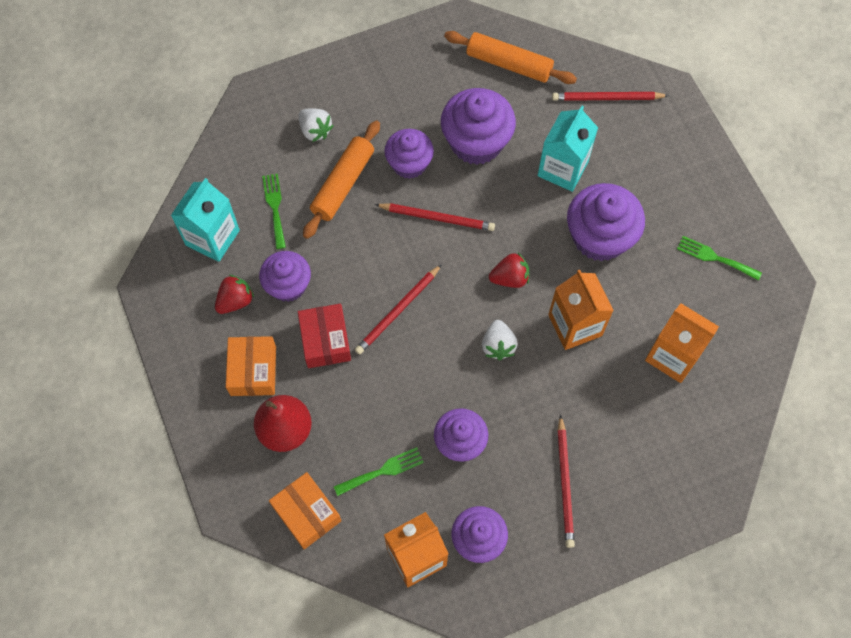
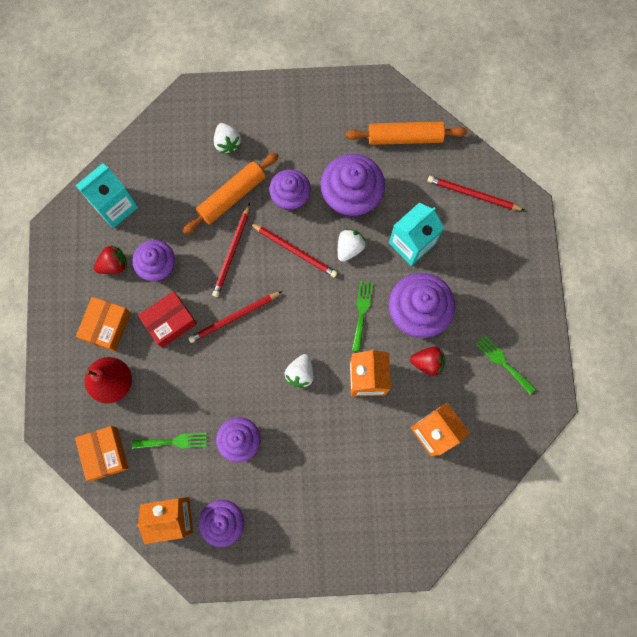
camera: 20 degrees right, 10 degrees up
(275, 207) = (172, 197): green fork -> green fork (362, 312)
(325, 341) = (170, 322): red box -> red box turned 45 degrees clockwise
(497, 195) = (349, 248): none -> white strawberry
(509, 64) = (405, 137): orange rolling pin -> orange rolling pin turned 45 degrees counterclockwise
(510, 278) = (332, 321): red strawberry -> red strawberry (427, 362)
(565, 483) = (307, 503): red pencil -> red pencil (232, 252)

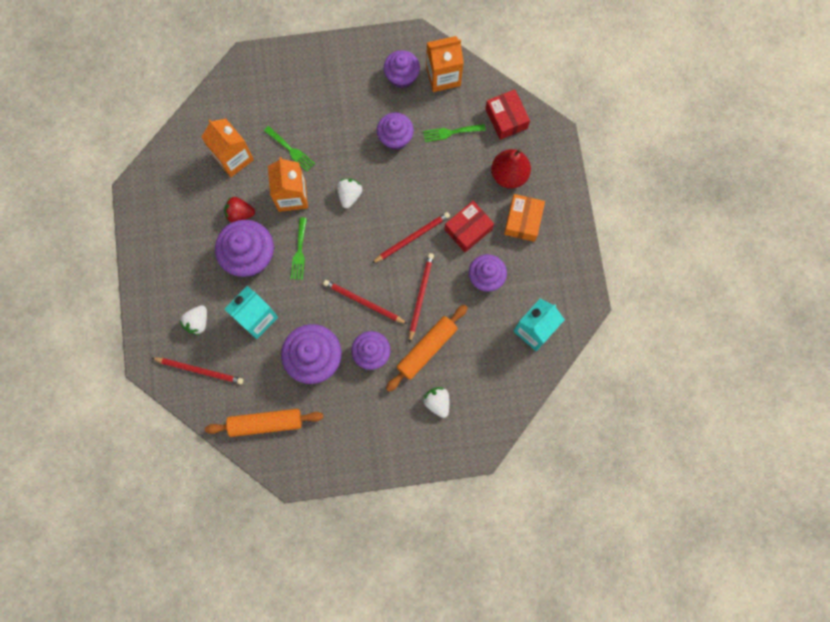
camera: 175 degrees right, 0 degrees up
(105, 453) = (506, 118): orange box -> red box
(114, 265) = (526, 275): red strawberry -> none
(349, 248) = (313, 309): white strawberry -> white strawberry (197, 322)
(503, 362) = (174, 219): green fork -> green fork (291, 150)

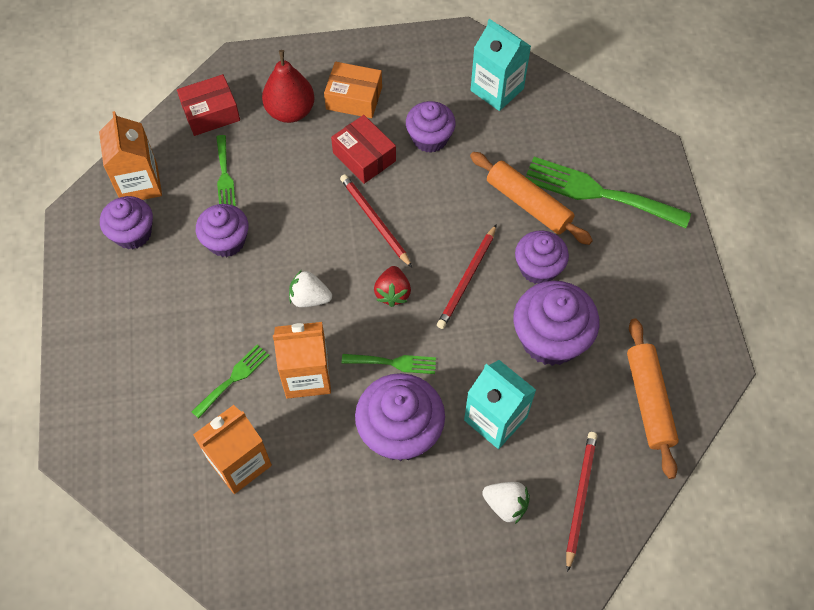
camera: 90 degrees left, 15 degrees down
(240, 213) = (332, 449): red strawberry -> red strawberry (392, 293)
(420, 296) = (456, 211): red pencil -> none
(437, 402) = (597, 192): white strawberry -> green fork

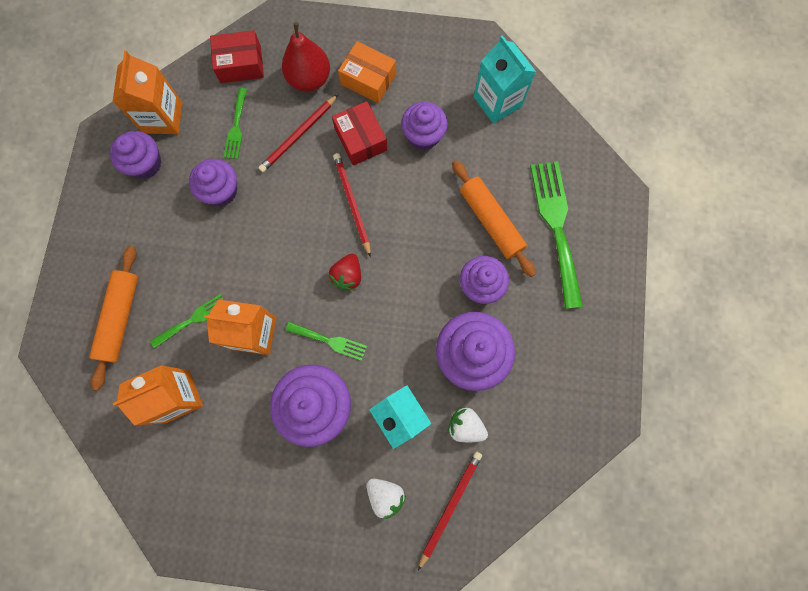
camera: 15 degrees right, 15 degrees up
(309, 298) = (276, 262): white strawberry -> white strawberry (465, 426)
(467, 279) = (415, 279): red pencil -> red pencil (298, 135)
(597, 192) = (556, 226): green fork -> green fork turned 45 degrees clockwise
(649, 401) = (537, 435): orange rolling pin -> orange rolling pin (120, 318)

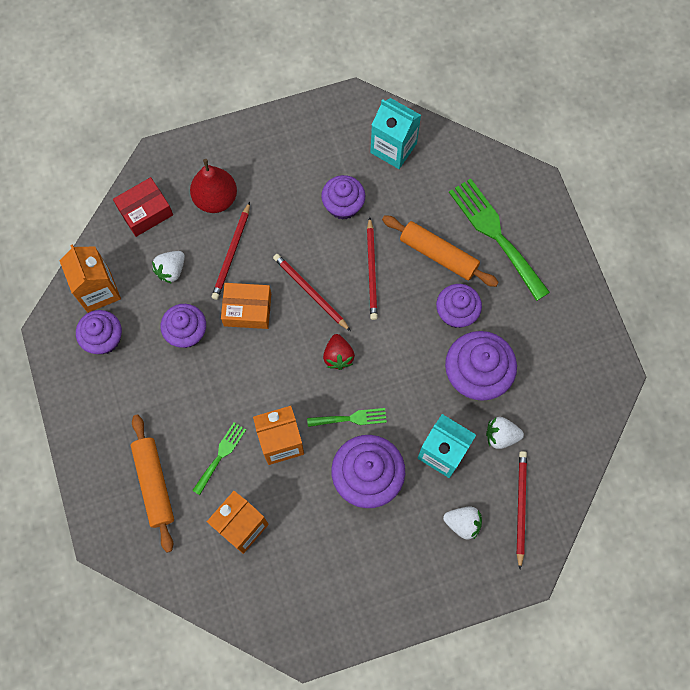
camera: 25 degrees left, 5 degrees down
(236, 127) = (171, 270): green fork -> white strawberry
(360, 139) = (289, 233): red box -> none
(368, 79) = (269, 176): orange box -> orange box (247, 309)
(419, 209) = (372, 271): none -> red pencil

